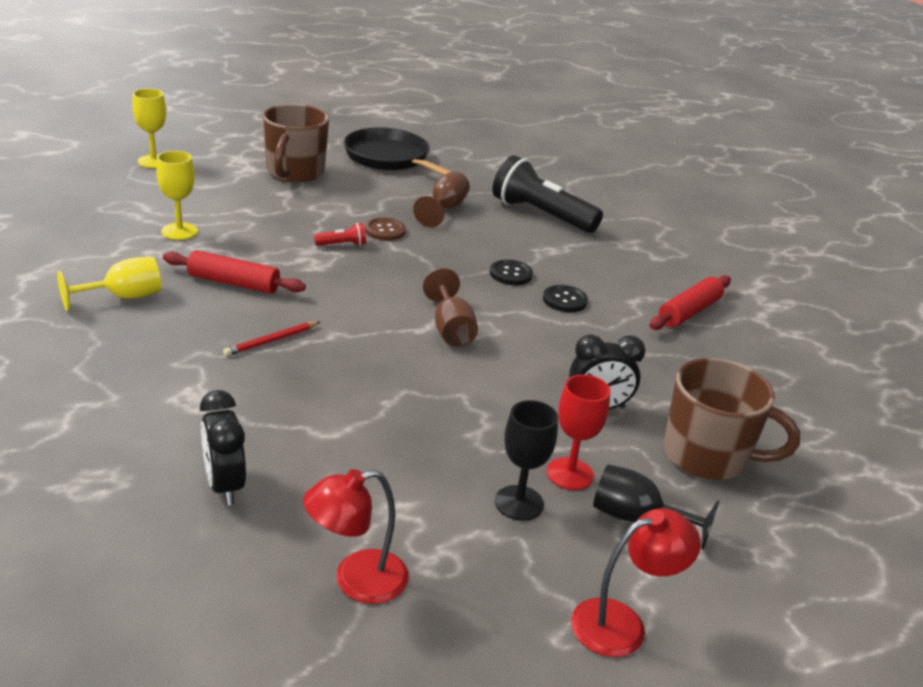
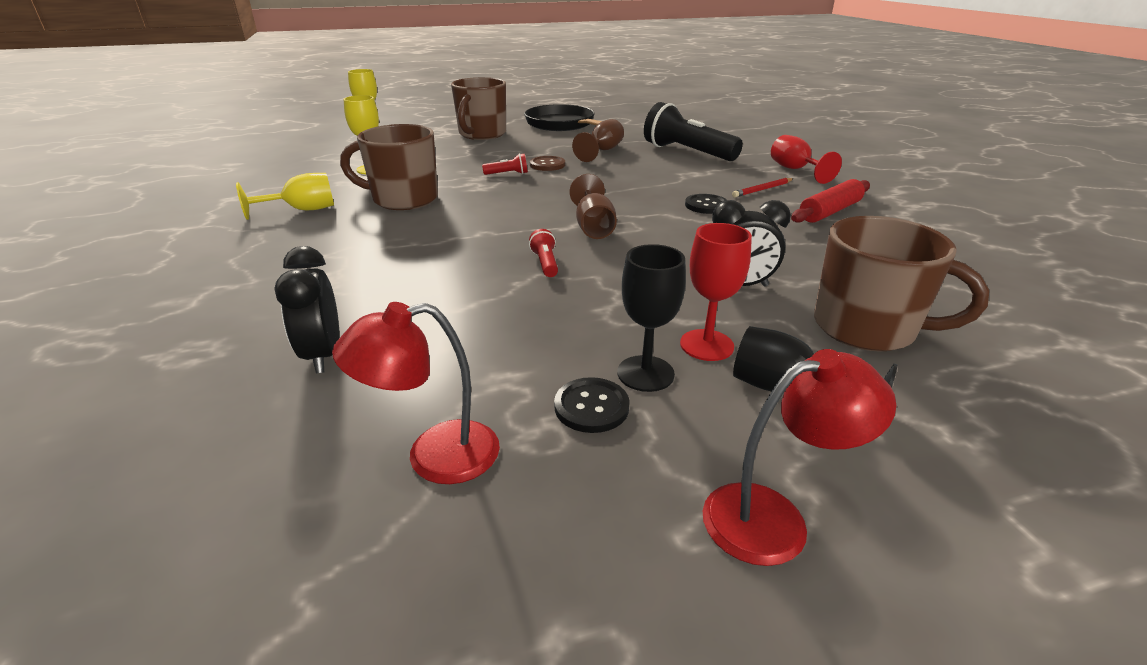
camera: 10 degrees right, 0 degrees up
(234, 283) = (403, 199): red rolling pin -> brown mug
(271, 341) = (421, 238): red pencil -> red pencil (762, 190)
(409, 377) = (545, 263): none -> red flashlight
(510, 274) = (656, 189): black button -> black button (591, 407)
(658, 248) = (795, 170): none -> red goblet

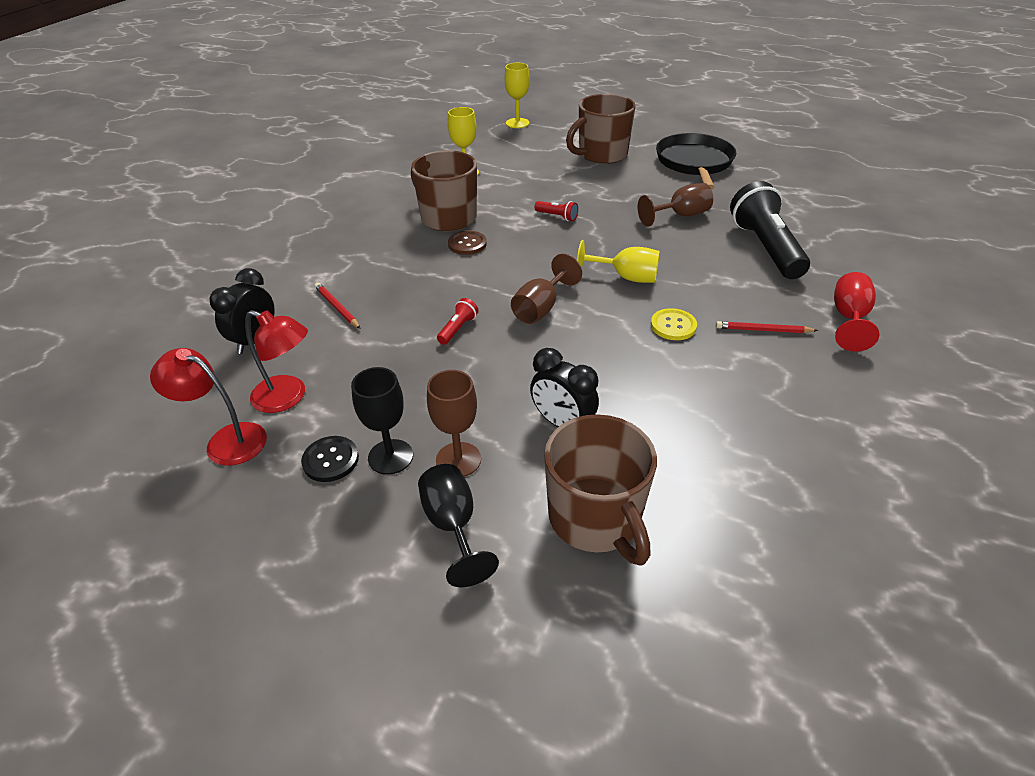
camera: 40 degrees right, 10 degrees up
(302, 210) = (374, 204): yellow goblet -> yellow goblet (626, 277)
(388, 292) = (337, 307): none -> red pencil
(547, 165) = (605, 217): brown button -> brown button (467, 244)
(706, 205) = (673, 326): black button -> yellow button
(706, 345) = (458, 460): red goblet -> brown goblet
(774, 518) = (318, 591): red lamp -> red lamp (288, 398)
(829, 211) = (787, 388): red rolling pin -> none

